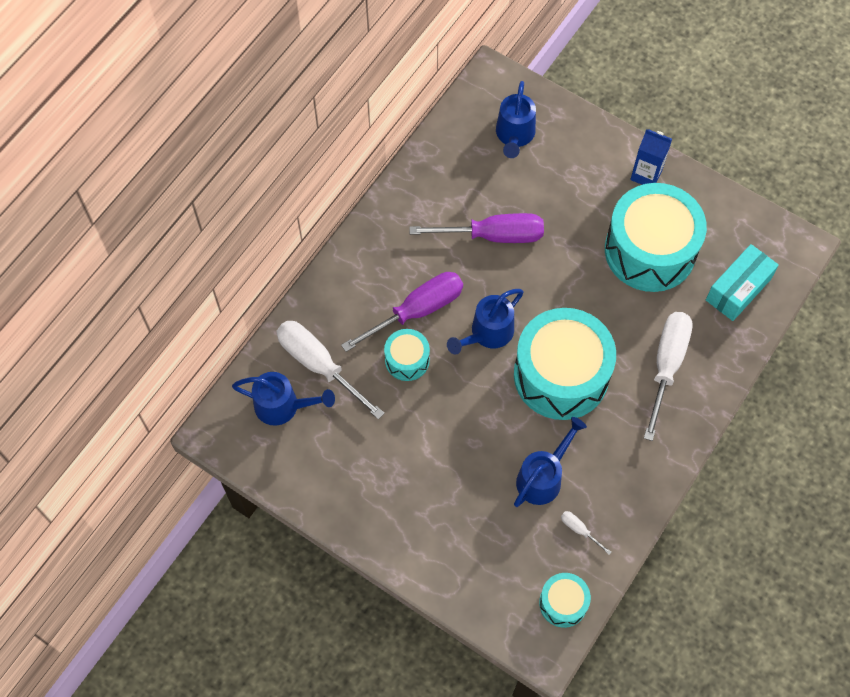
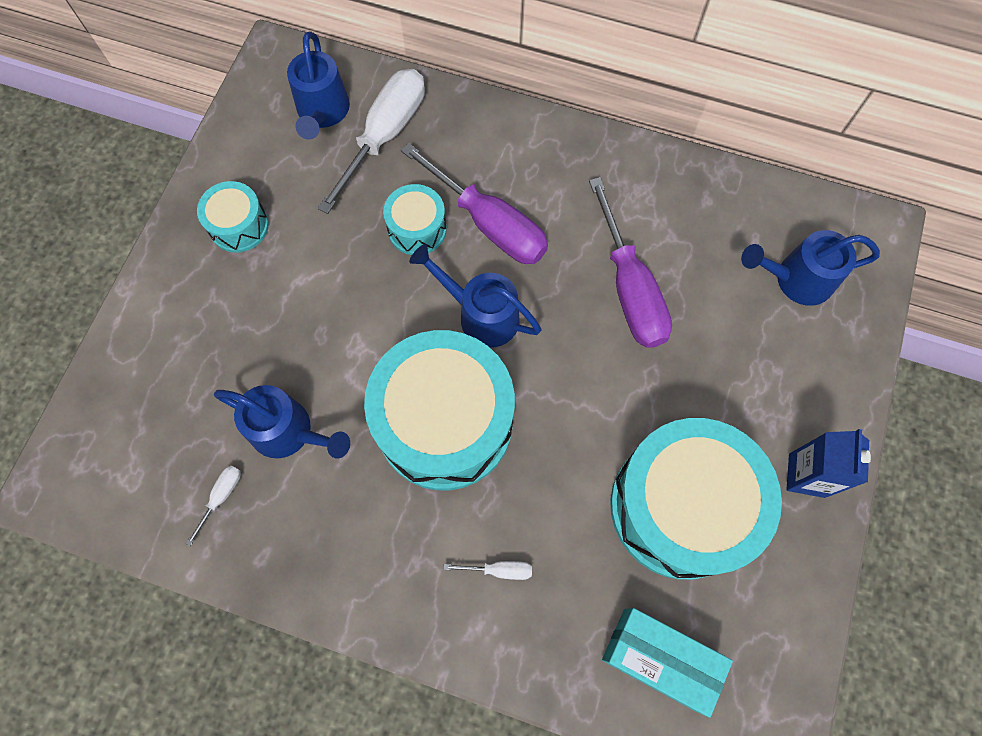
camera: 75 degrees right, 5 degrees up
(563, 603) = (115, 497): turquoise drum -> turquoise drum (239, 226)
(667, 365) = (500, 570): white screwdriver -> white screwdriver, size x0.42

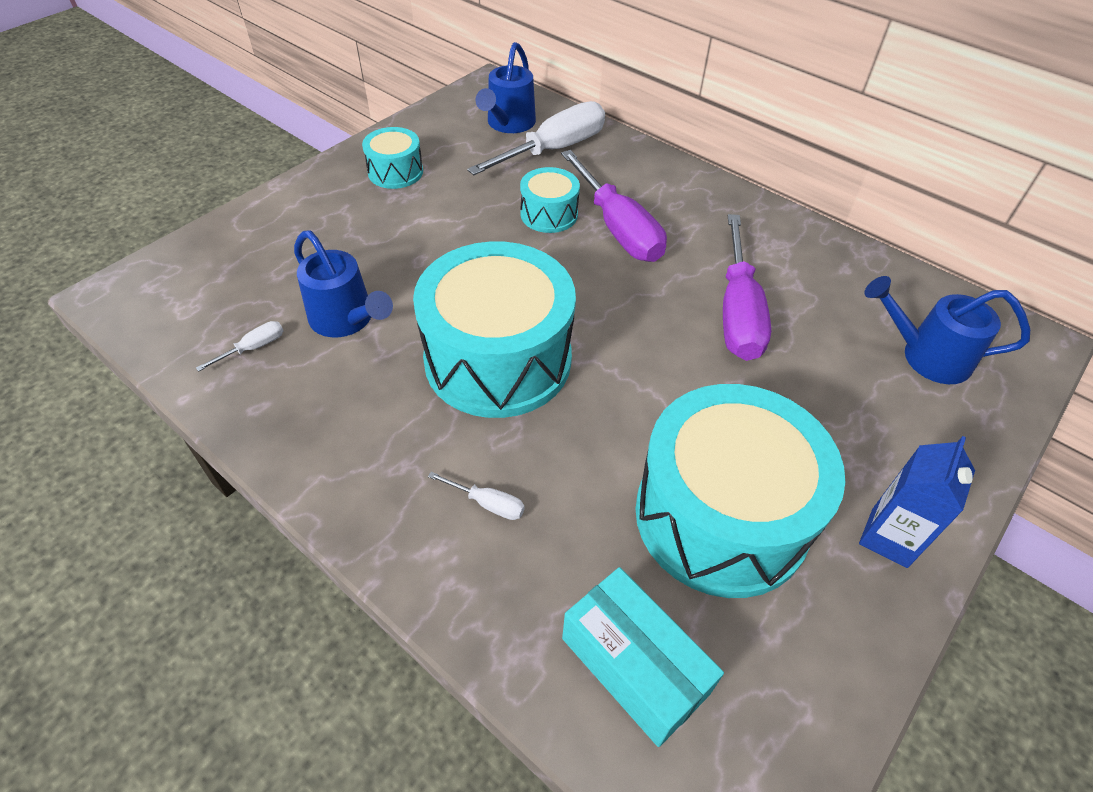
camera: 20 degrees right, 20 degrees down
(480, 314) = (577, 288): blue watering can -> none

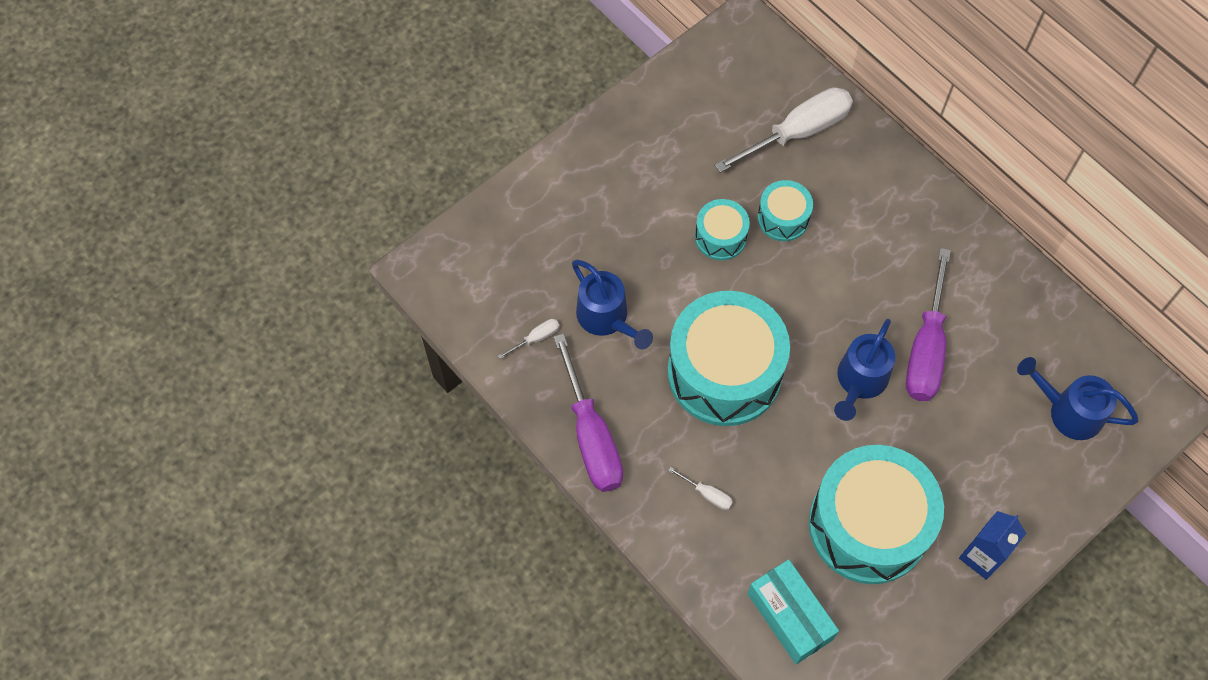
camera: 10 degrees right, 15 degrees up
(395, 172) = (647, 148): turquoise drum -> turquoise drum (720, 237)
(508, 124) = (757, 90): blue watering can -> blue watering can (859, 382)
(618, 229) = (842, 243): purple screwdriver -> purple screwdriver (591, 437)

